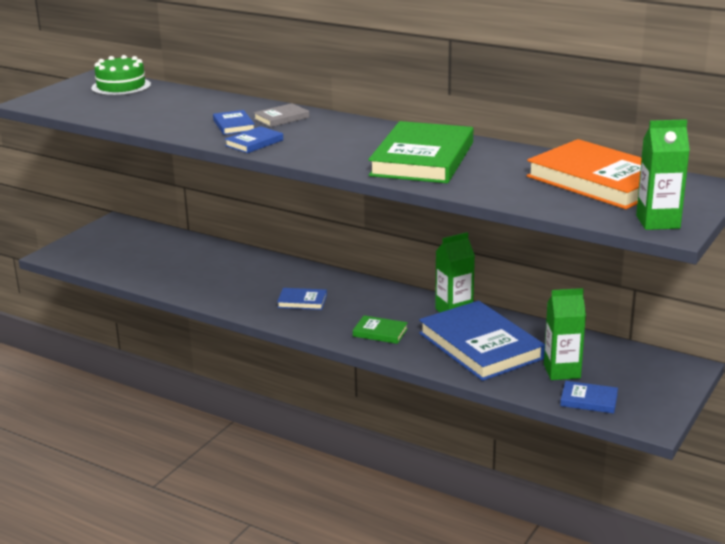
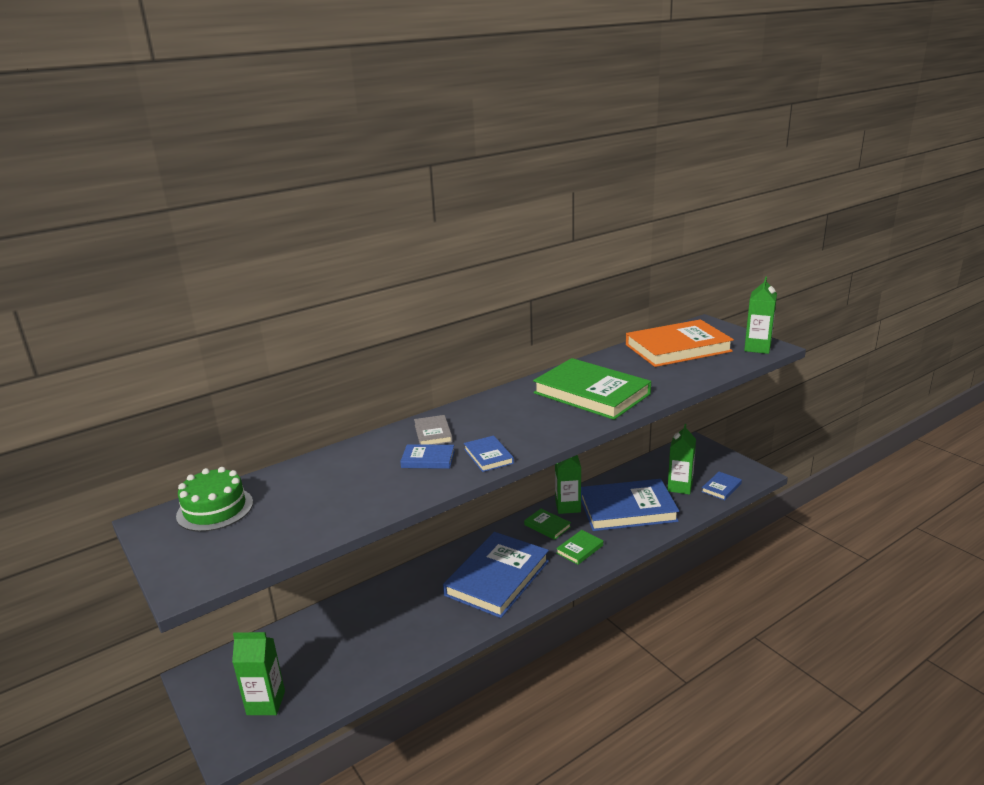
camera: 65 degrees left, 0 degrees up
(99, 252) = (266, 703): none -> green carton
(302, 301) = (497, 578): blue book -> blue book, size x2.26
(407, 307) = (547, 526): none -> green book

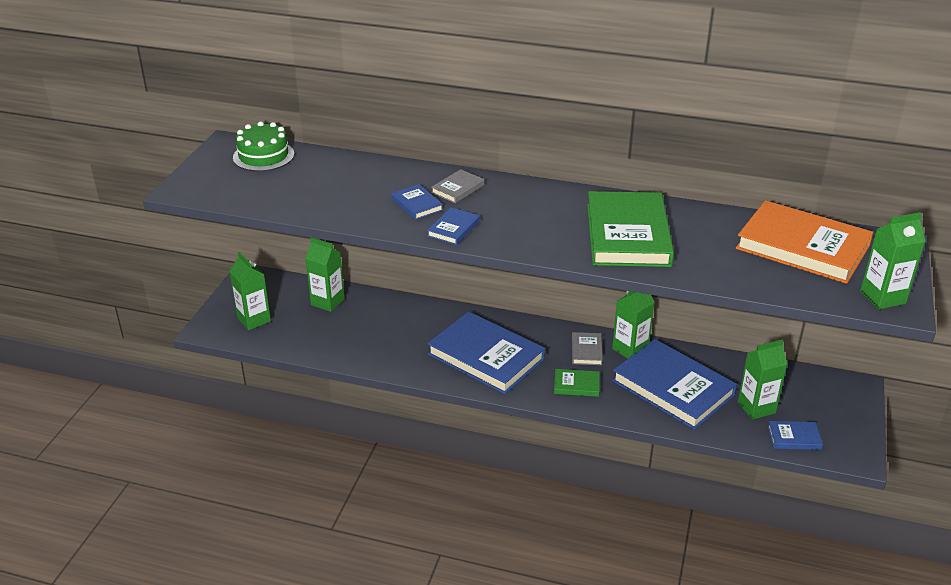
camera: 50 degrees right, 10 degrees up
(310, 637) = (327, 302): none -> green carton
(497, 578) = (486, 357): blue book -> blue book turned 45 degrees clockwise
(547, 526) = (586, 351): green book -> grey book

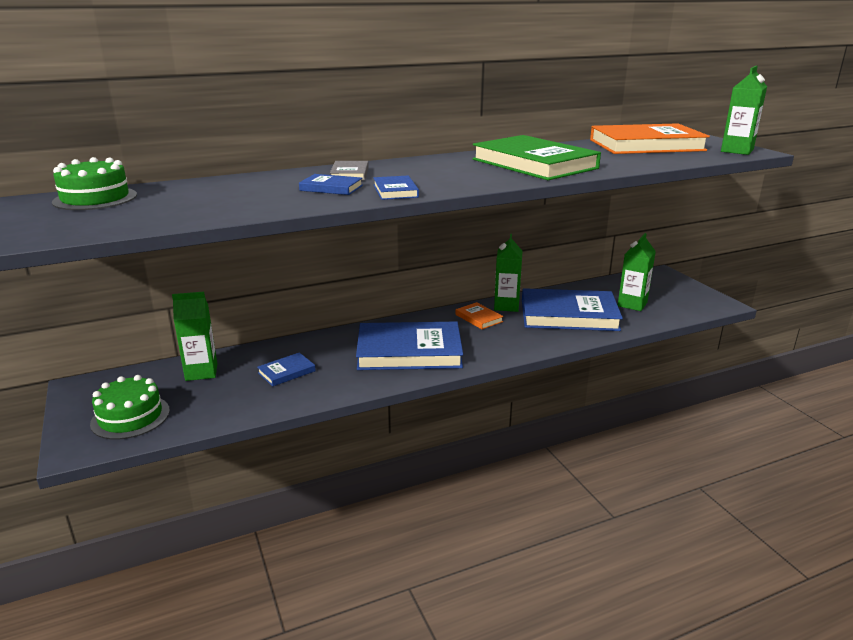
camera: 40 degrees left, 10 degrees down
(254, 320) = (130, 417): green carton -> green cake
(576, 385) = (505, 340): green book -> none
(586, 351) = (479, 318): grey book -> orange book
(794, 437) = (678, 310): blue book -> blue book (286, 372)

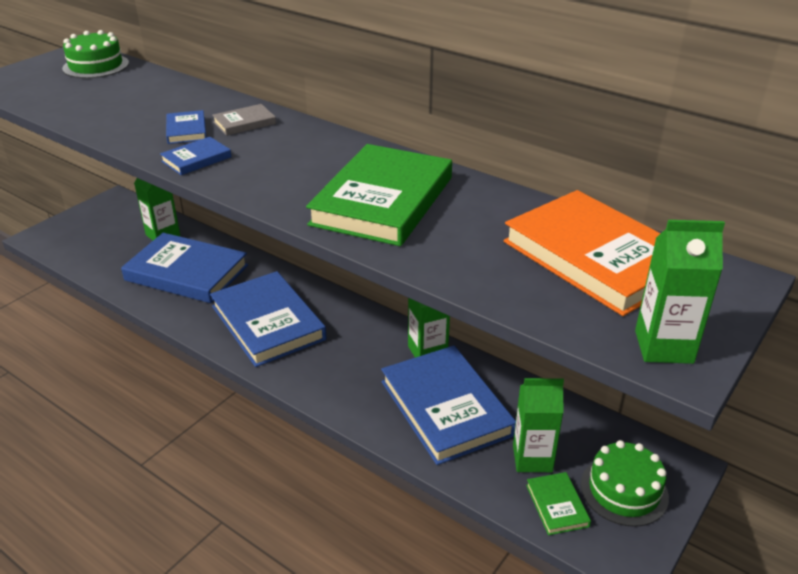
camera: 60 degrees right, 10 degrees up
(130, 417) = (84, 237): green cake -> green cake (624, 490)
(286, 372) = (187, 272): blue book -> blue book, size x2.26
(479, 318) = (378, 342): orange book -> none
(674, 309) = (557, 505): none -> green book

